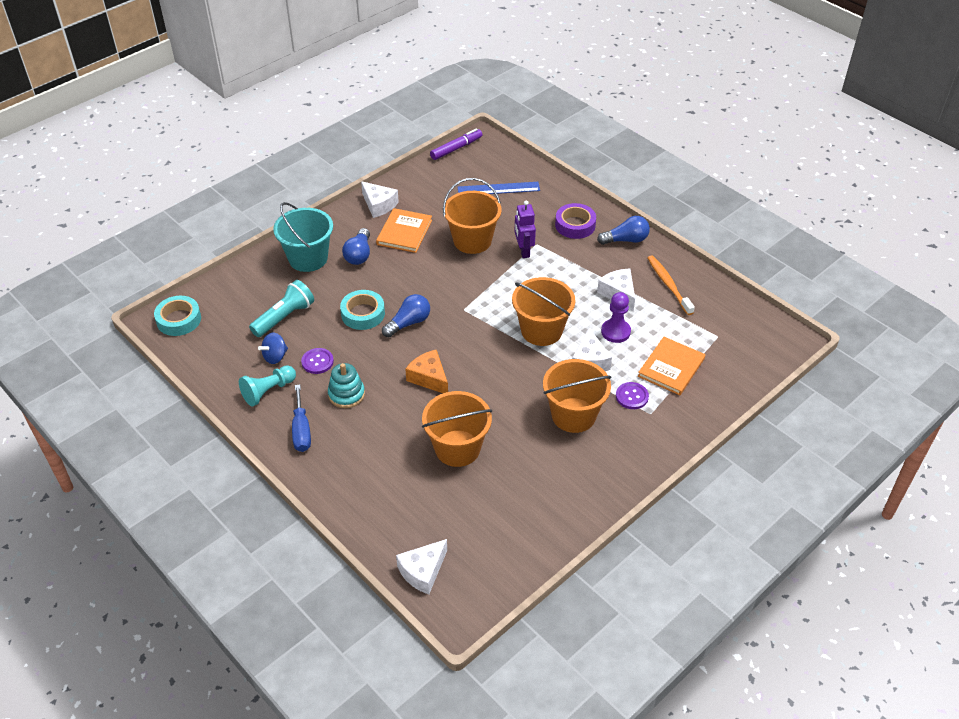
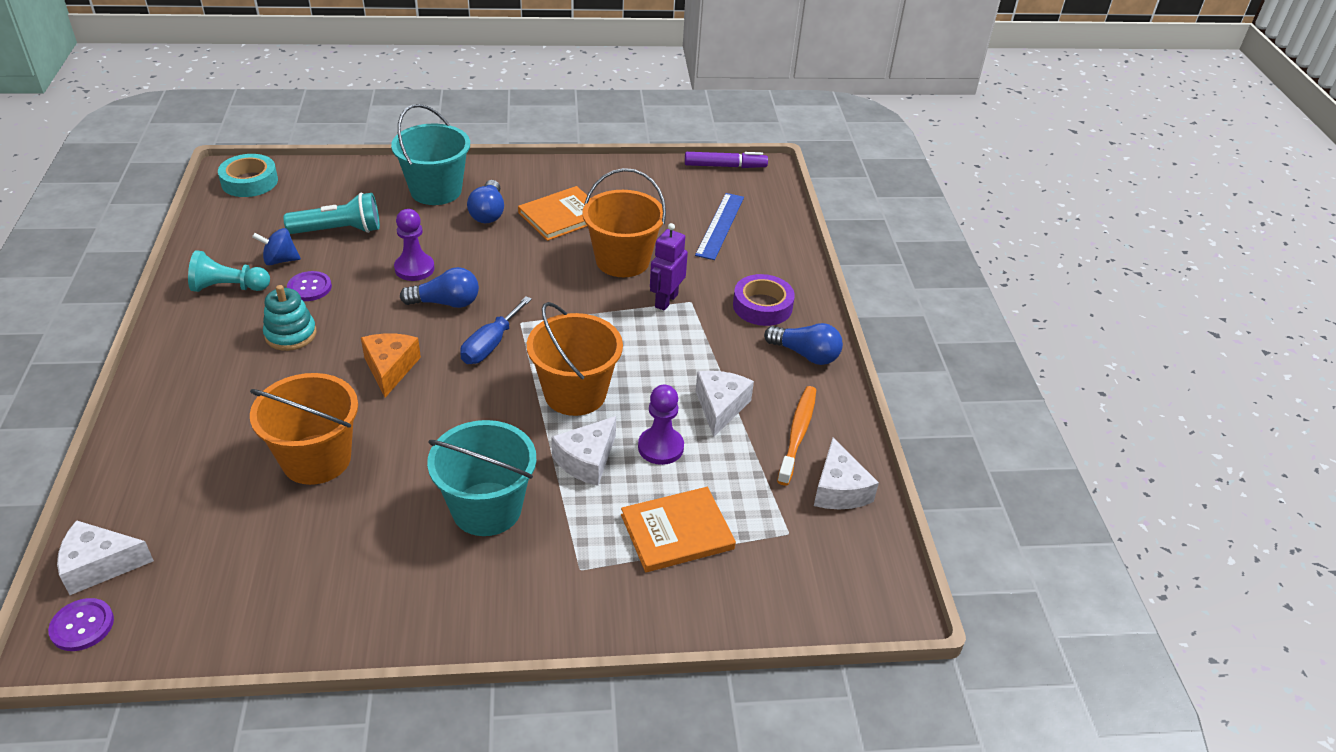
camera: 35 degrees right, 5 degrees down
(301, 430) = (203, 342): blue screwdriver -> blue screwdriver (490, 345)
(359, 255) = (488, 213): blue light bulb -> blue light bulb turned 45 degrees counterclockwise
(363, 314) = (414, 268): turquoise tape -> purple pawn
(379, 205) = (571, 178): white cheese -> white cheese (839, 489)
(498, 189) = (720, 226): blue ruler -> blue ruler turned 75 degrees clockwise
(573, 415) = (487, 509): orange bucket -> turquoise bucket
(632, 396) = (583, 533): purple button -> purple button (82, 626)

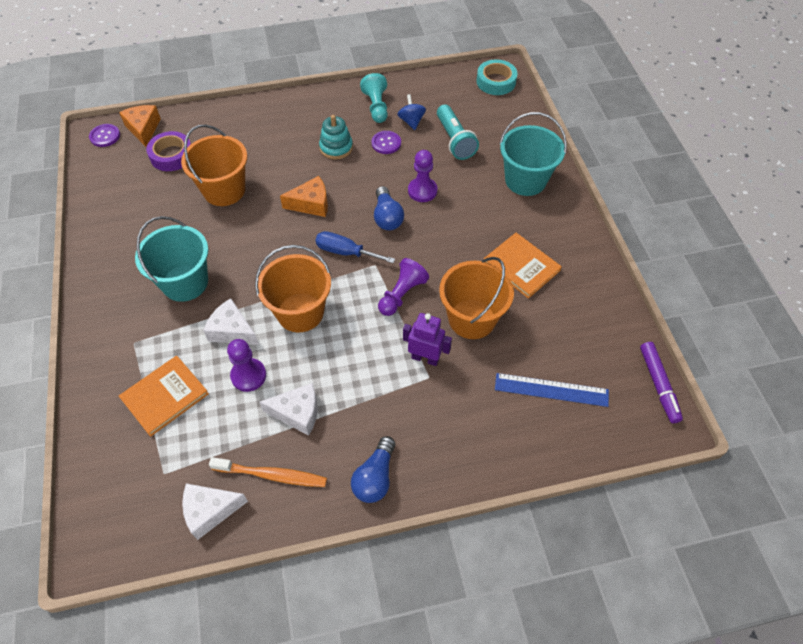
camera: 85 degrees right, 15 degrees up
(100, 565) = (143, 129): white cheese -> orange cheese
(488, 213) = (507, 218): blue light bulb -> none
(573, 306) = (402, 294): none -> purple pawn
(677, 532) = (165, 396): orange book -> orange book turned 75 degrees clockwise
(762, 306) = (436, 436): purple tape -> purple tape (171, 155)

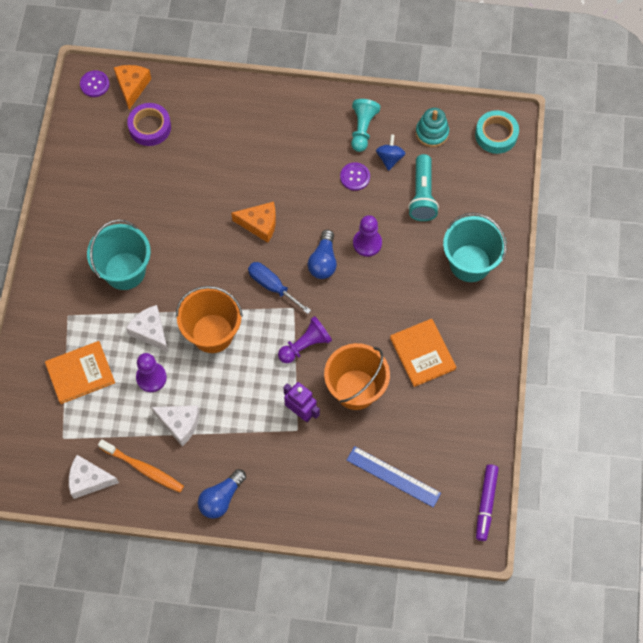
camera: 20 degrees right, 10 degrees up
(224, 190) = (186, 183): orange bucket -> none
(336, 147) = (305, 167): turquoise stacking toy -> turquoise stacking toy (432, 133)

